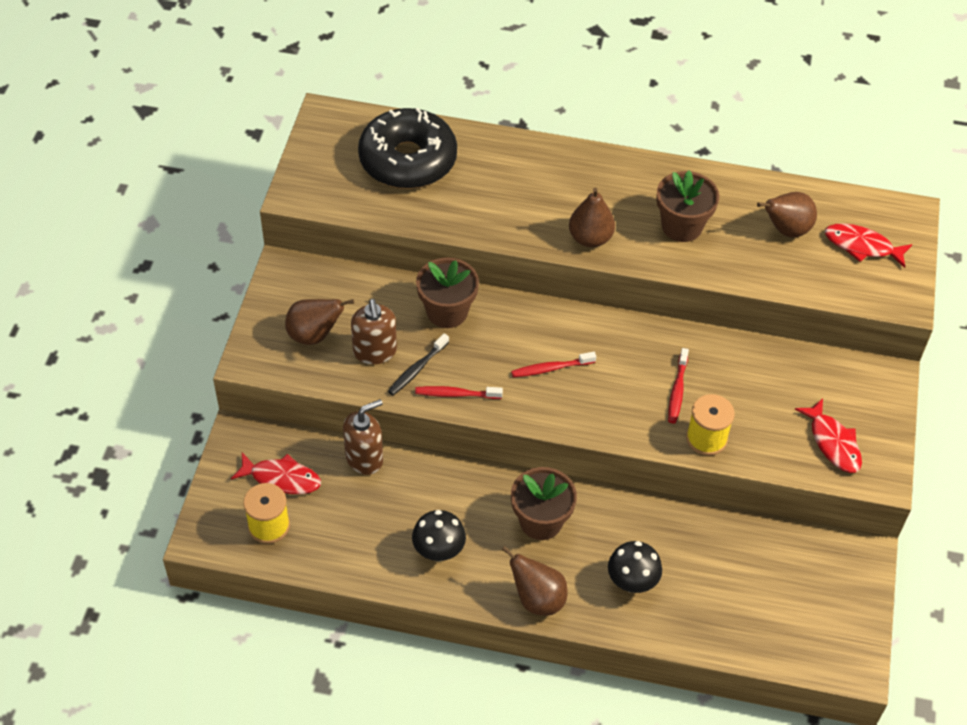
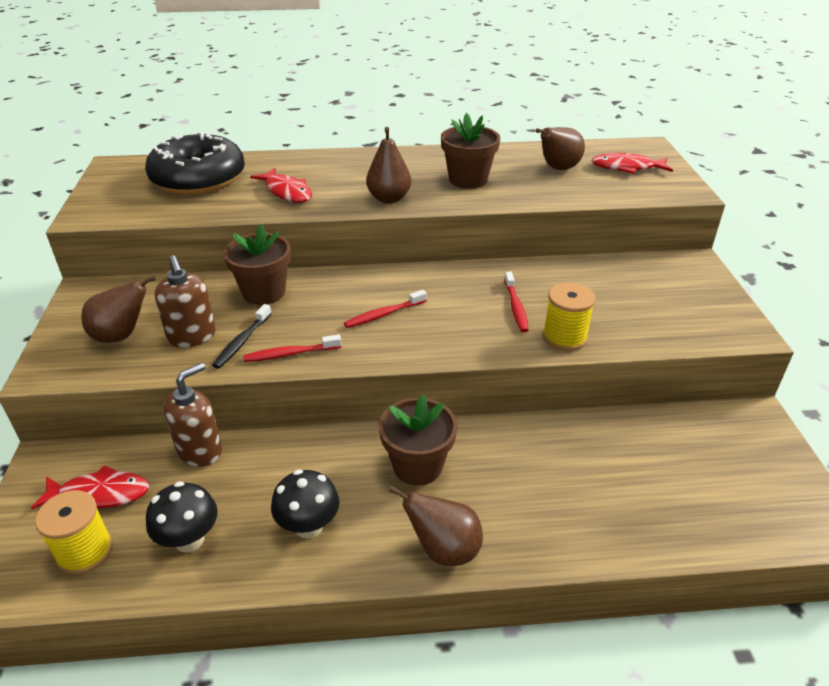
camera: 15 degrees left, 15 degrees down
(632, 582) = (543, 502): black mushroom -> black mushroom (189, 539)
(833, 442) = (684, 316): red fish -> red fish (287, 192)

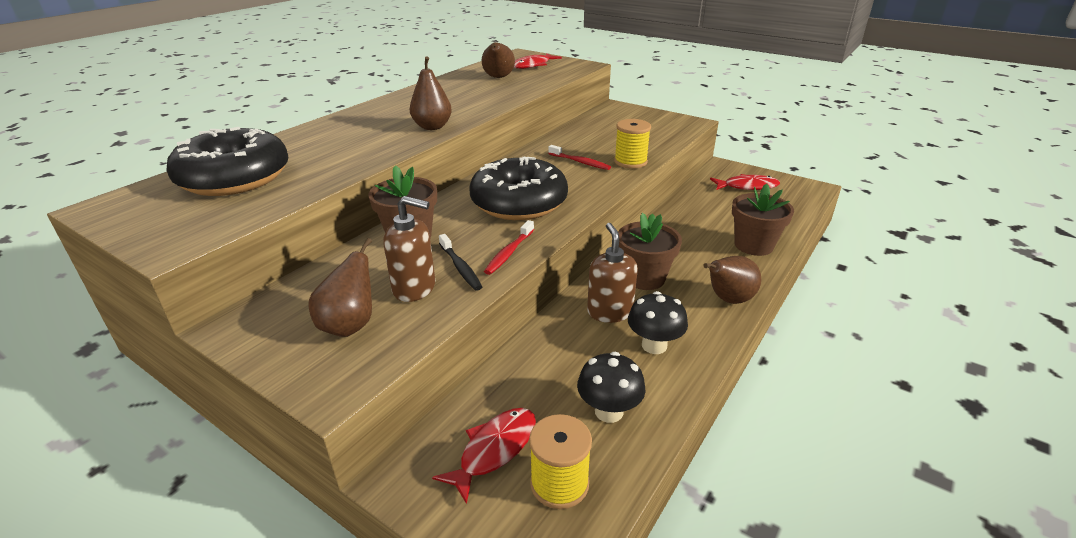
camera: 50 degrees left, 5 degrees down
(200, 450) = (510, 369): brown soap dispenser -> brown soap dispenser (609, 312)
(287, 192) = (343, 153): red fish -> red fish (747, 186)
(383, 314) = (519, 203): red toothbrush -> black donut
(468, 180) = (459, 100): brown flower pot -> brown flower pot (753, 245)

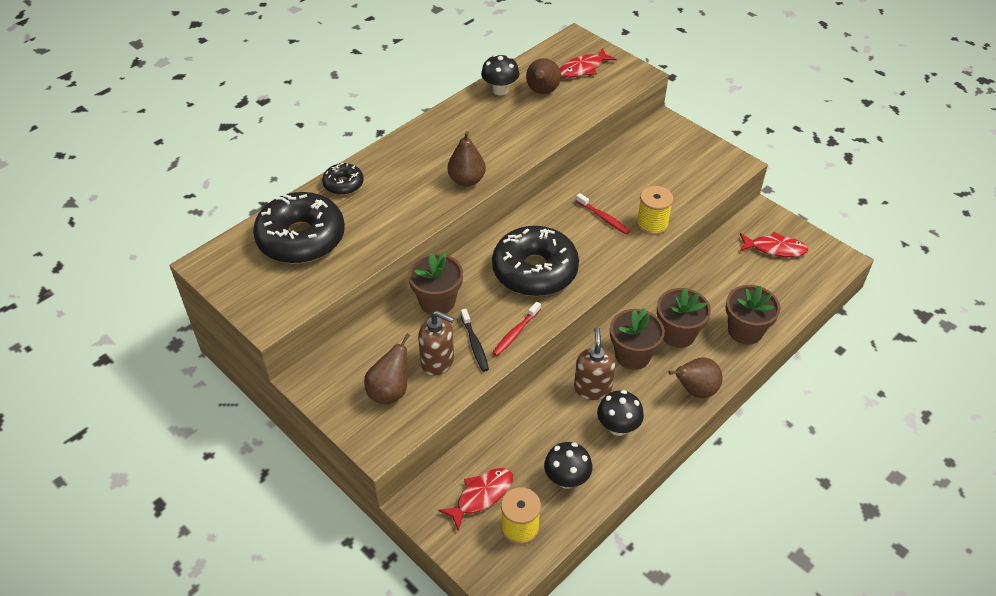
camera: 10 degrees right, 15 degrees up
(293, 139) = (343, 184): none -> black donut
(458, 79) = (500, 90): none -> black mushroom
(685, 255) = (678, 334): none -> brown flower pot

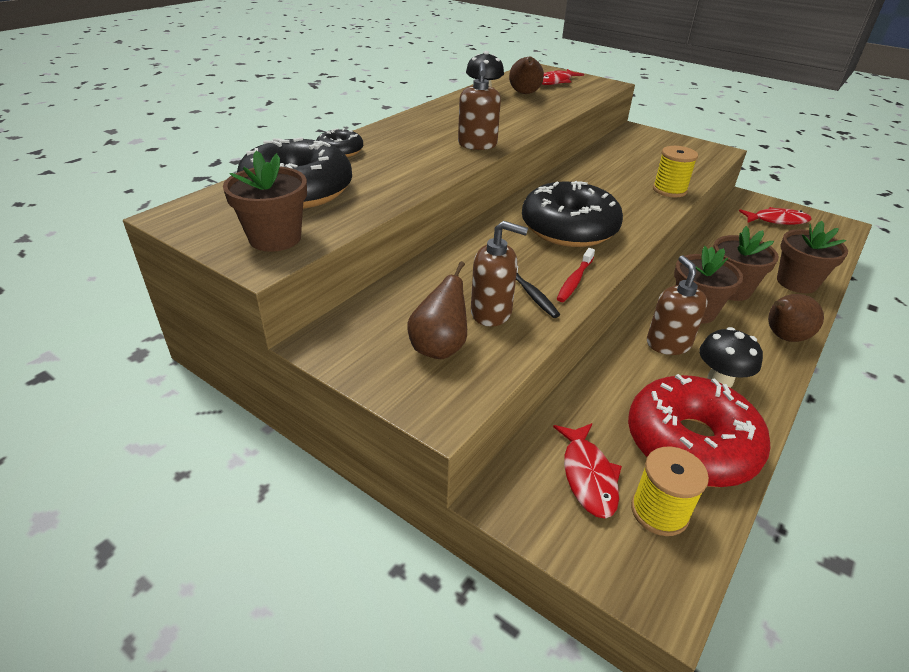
camera: 10 degrees left, 10 degrees down
(437, 301) = (469, 259): brown flower pot -> brown flower pot (275, 238)
(466, 180) = (477, 145): brown pear -> brown soap dispenser
(481, 496) = (588, 476): red fish -> red fish turned 135 degrees clockwise
(566, 479) = (690, 443): black mushroom -> red donut
(603, 218) = (618, 188): red toothbrush -> none

